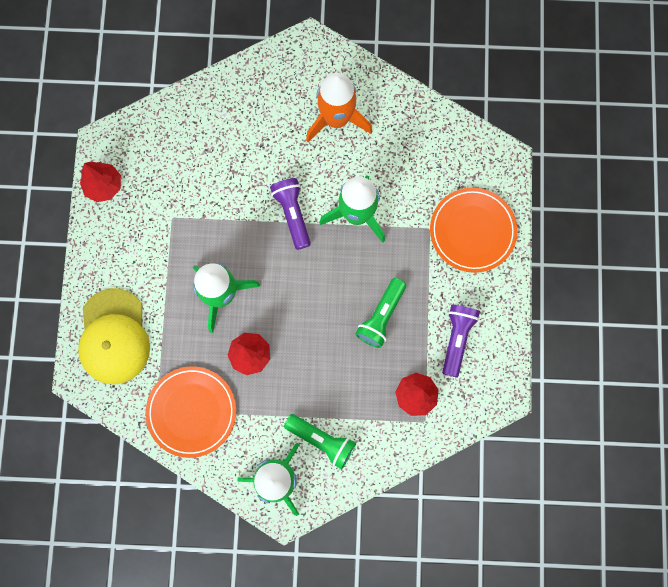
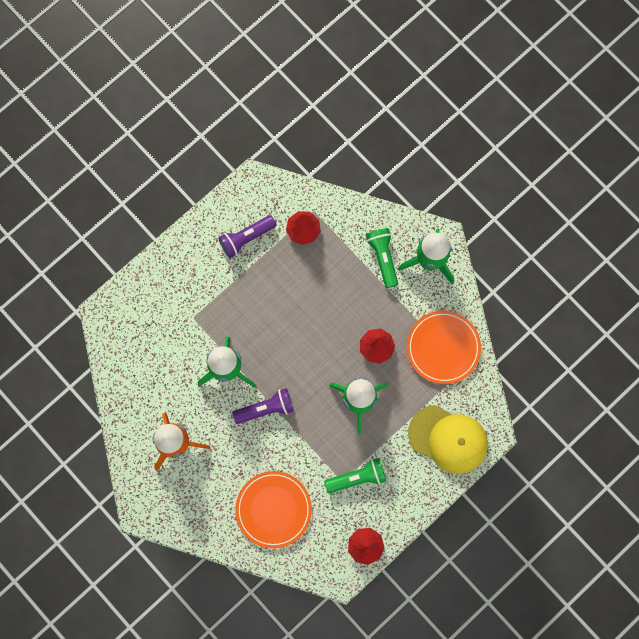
camera: 135 degrees left, 0 degrees up
(114, 337) = (448, 439): yellow cap -> yellow cap turned 75 degrees clockwise
(292, 214) = (266, 408): purple flashlight -> purple flashlight turned 135 degrees counterclockwise
(381, 316) = (276, 294): green flashlight -> green flashlight (357, 477)
(472, 231) = (169, 291): orange plate -> orange plate (273, 509)

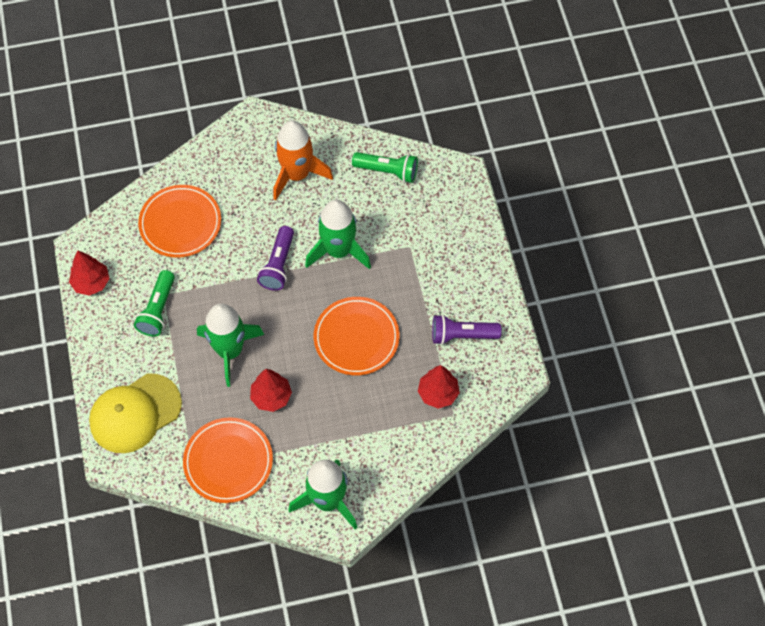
camera: 120 degrees right, 15 degrees down
(246, 238) = (462, 335): purple flashlight -> purple flashlight turned 90 degrees counterclockwise
(293, 313) = (356, 338): none -> orange plate
(383, 258) = (360, 455): green flashlight -> green flashlight (387, 171)

